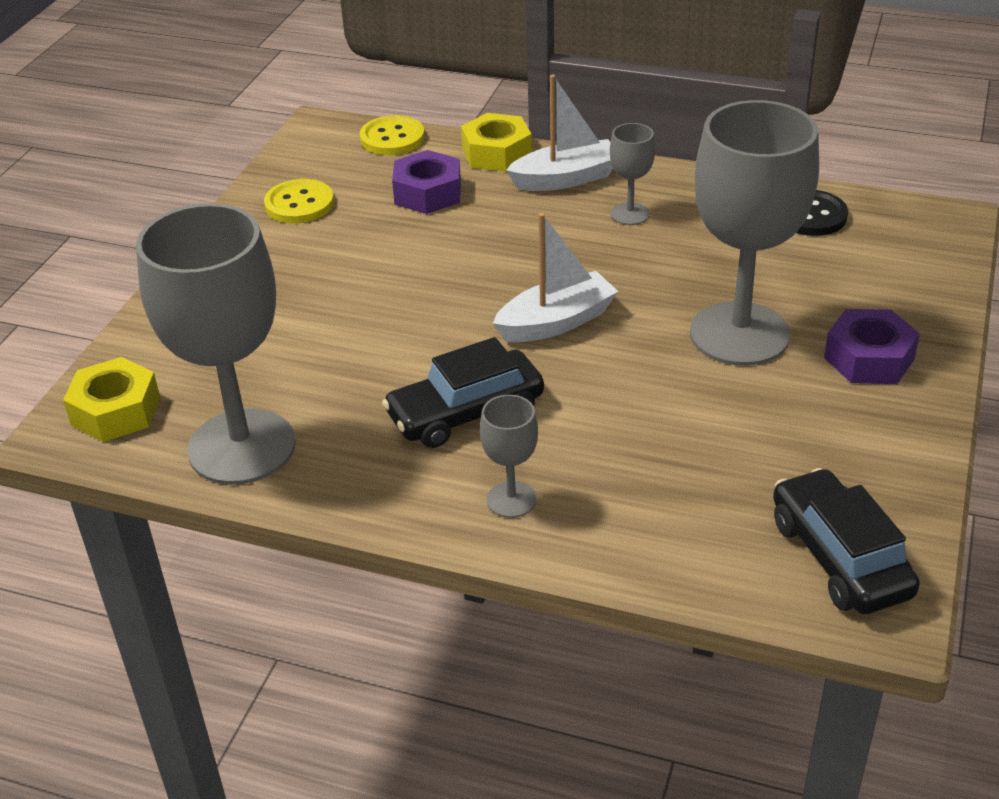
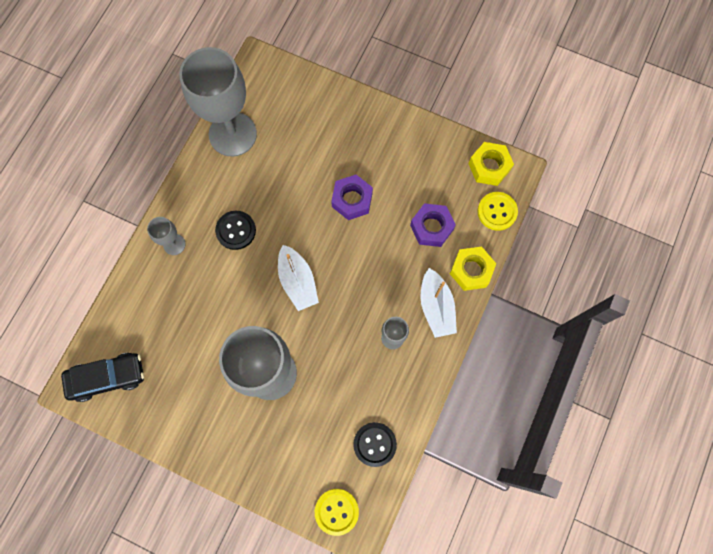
camera: 95 degrees right, 35 degrees up
(116, 411) = (268, 81): yellow nut -> yellow nut (489, 167)
(299, 204) = (430, 159): yellow button -> yellow button (336, 511)
(465, 413) = (236, 230): black car -> black button
(869, 358) = (237, 435): purple nut -> purple nut (352, 200)

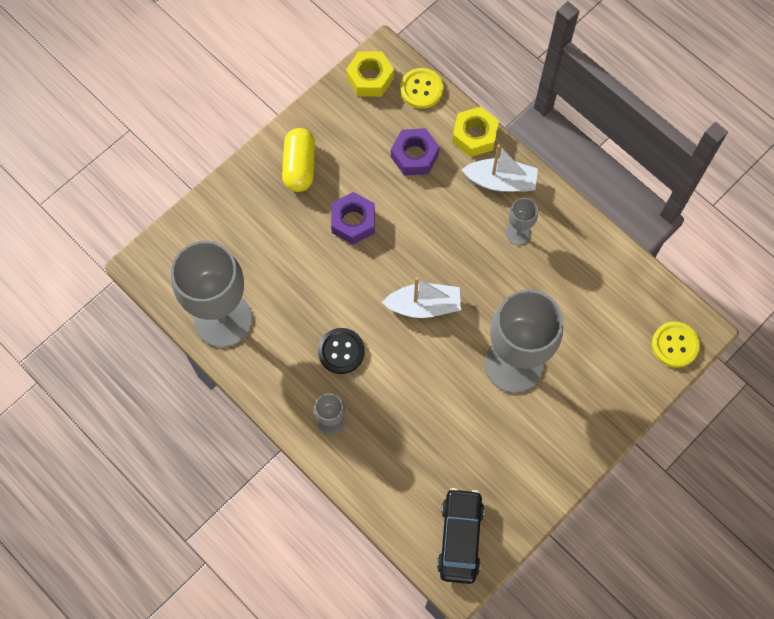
camera: 70 degrees left, 5 degrees down
(374, 444) = (620, 287): black button -> none
(385, 141) = (299, 166): none -> yellow capsule

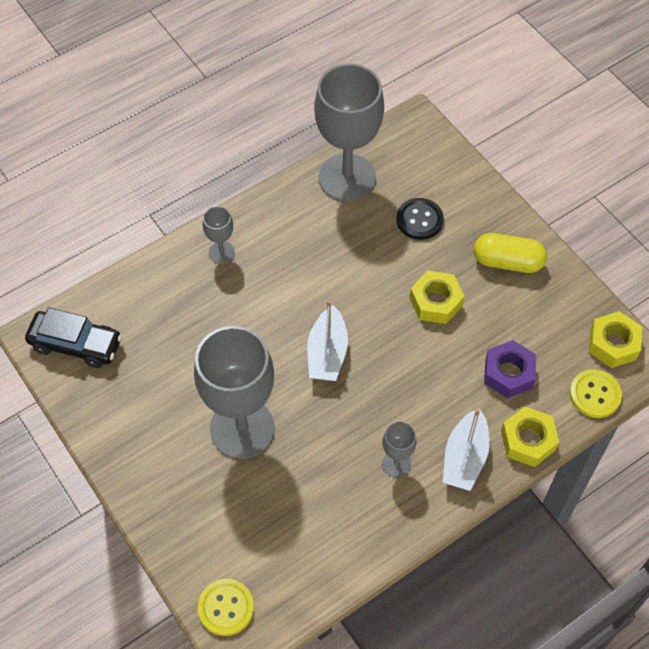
camera: 100 degrees right, 10 degrees down
(341, 351) = (293, 271): black button -> black button (419, 220)
(353, 221) = (435, 302): purple nut -> yellow nut

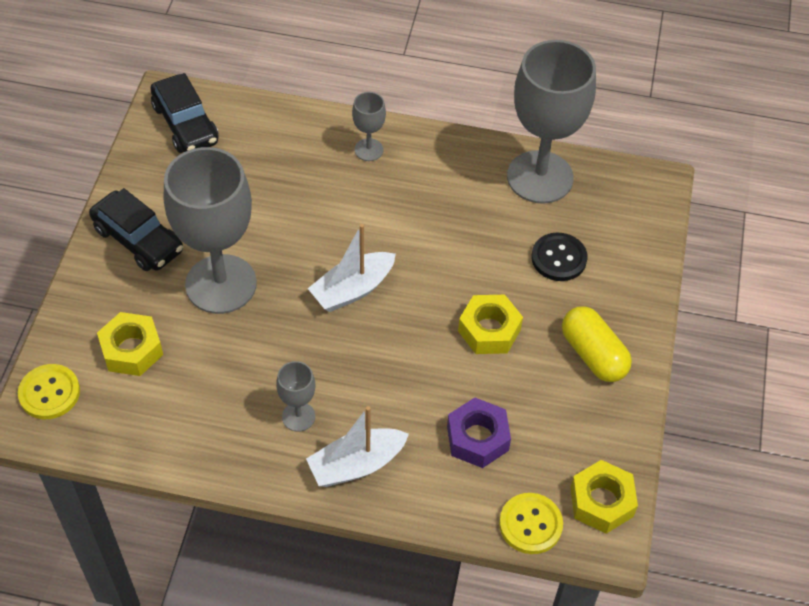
camera: 45 degrees right, 5 degrees down
(149, 452) = (138, 240): none -> black car
(528, 440) = (424, 503): yellow nut -> yellow nut (131, 350)

